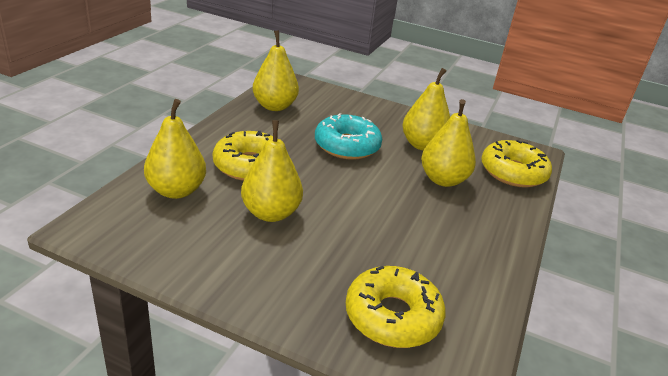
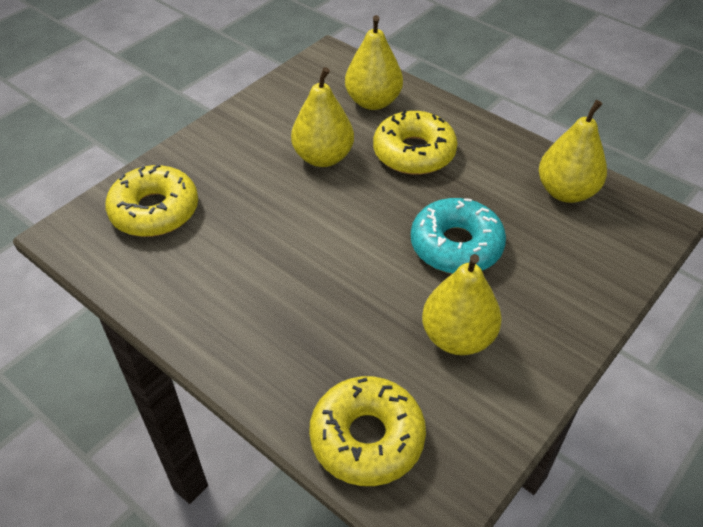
camera: 110 degrees right, 15 degrees up
(443, 180) = (360, 329): yellow pear -> none

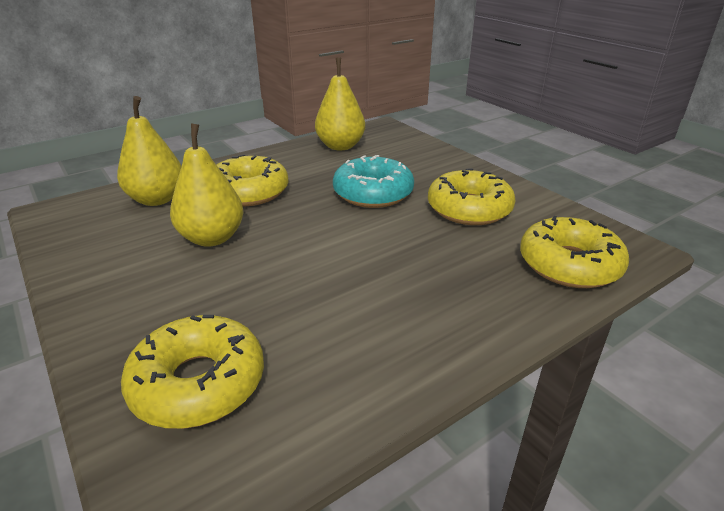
camera: 75 degrees left, 15 degrees down
(457, 337) = (469, 209): yellow pear -> yellow donut

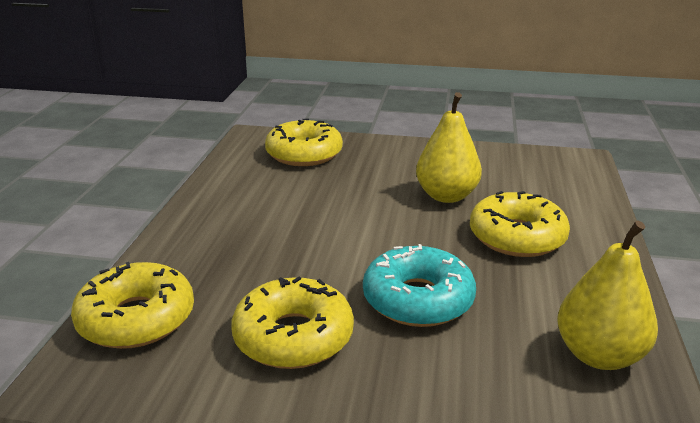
camera: 135 degrees right, 5 degrees down
(157, 199) = (554, 196): yellow pear -> none

